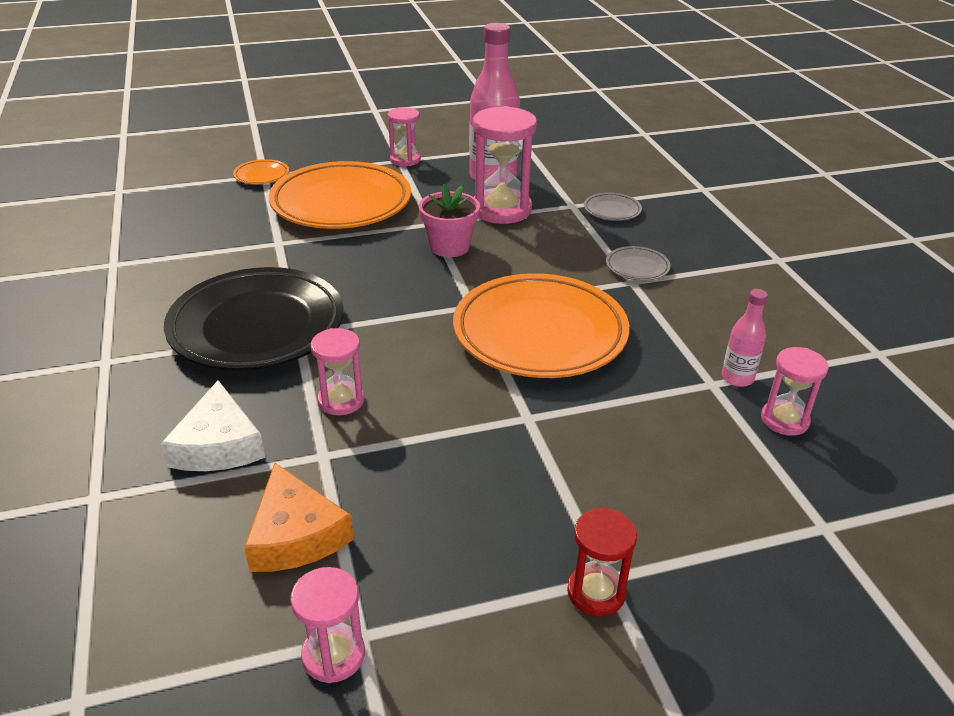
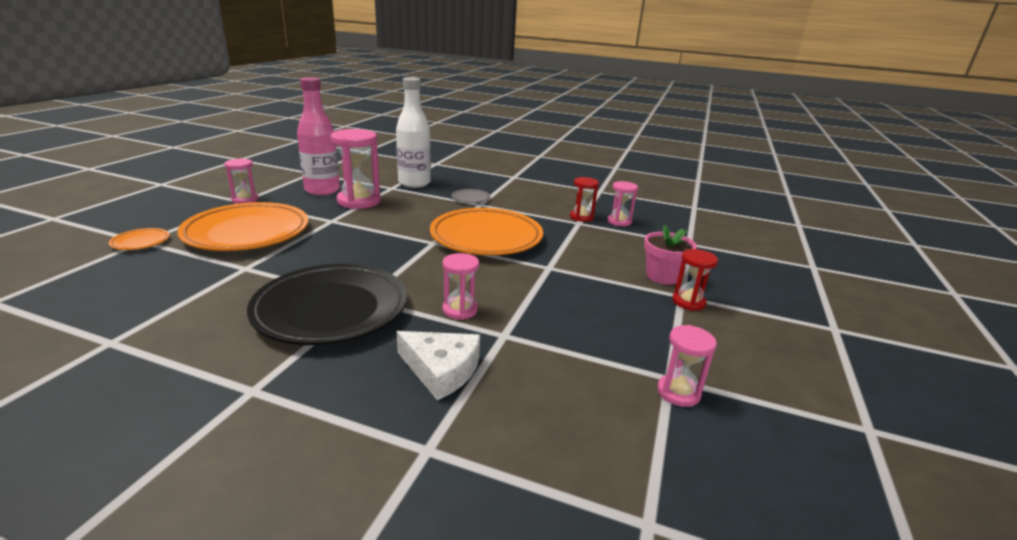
camera: 55 degrees left, 10 degrees down
(295, 535) = (566, 370): orange cheese -> none
(449, 247) = (366, 225): pink flower pot -> pink flower pot (662, 276)
(612, 210) = (414, 183): grey plate -> white bottle
(737, 378) = (581, 217): pink bottle -> red hourglass

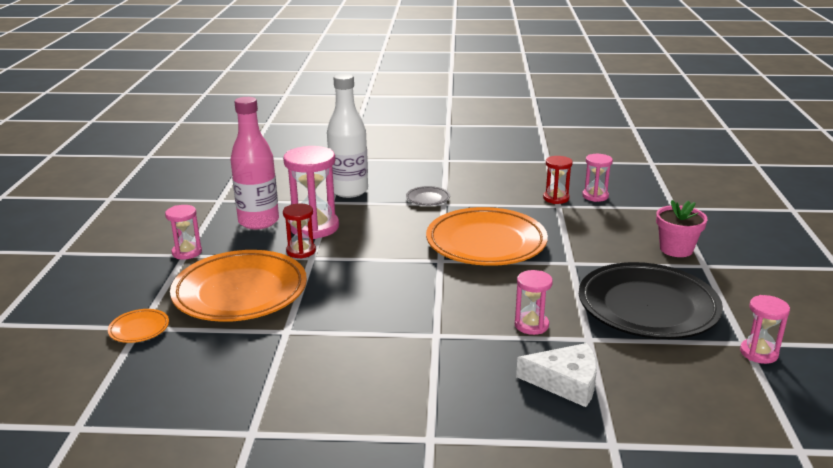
camera: 15 degrees left, 0 degrees up
(331, 310) = (418, 353): black plate -> black plate (647, 307)
(688, 302) = (714, 270): red hourglass -> red hourglass (301, 251)

